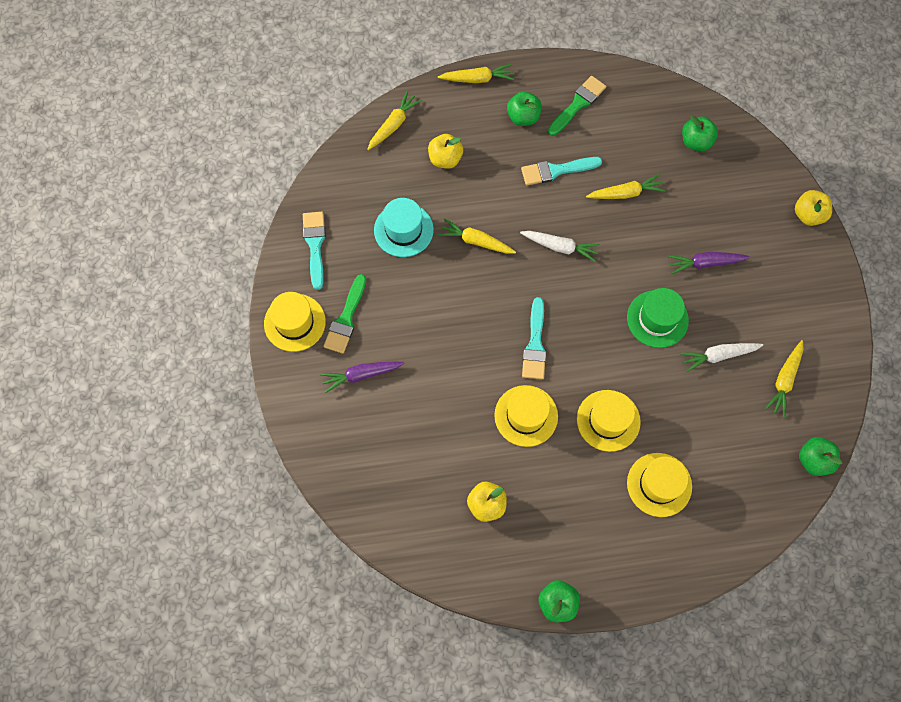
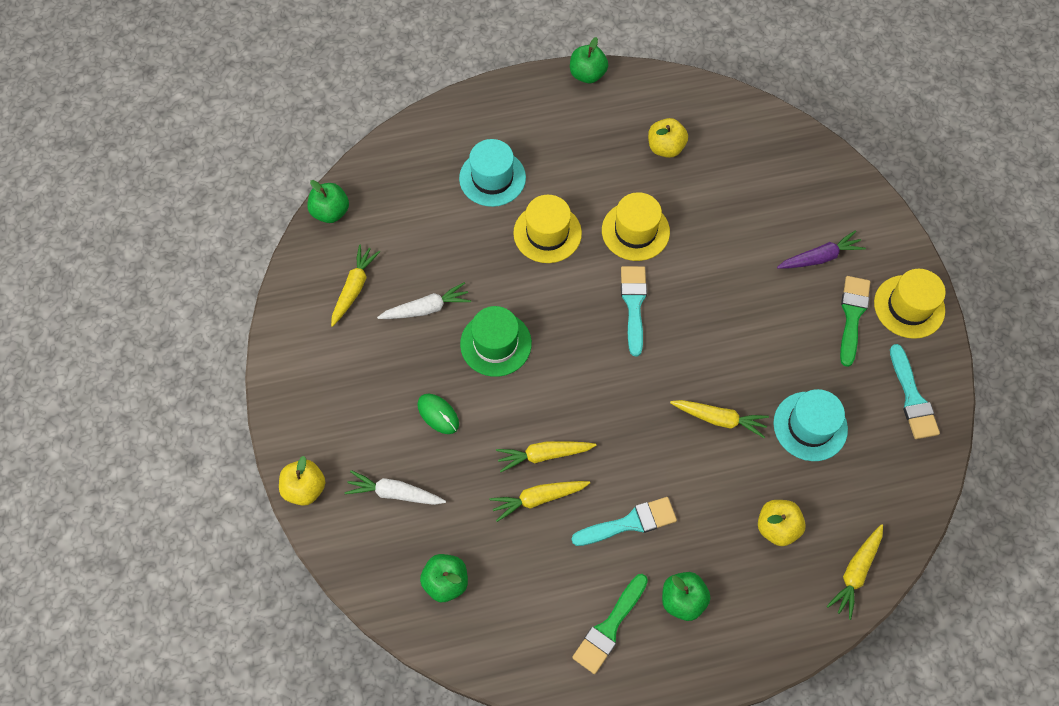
camera: 175 degrees right, 5 degrees down
(477, 79) = (755, 657): yellow carrot -> yellow carrot (544, 455)
(560, 247) = (616, 420): white carrot -> white carrot (395, 493)
(659, 484) = (492, 178): yellow hat -> turquoise hat
(705, 263) = (438, 414): purple carrot -> green mouse

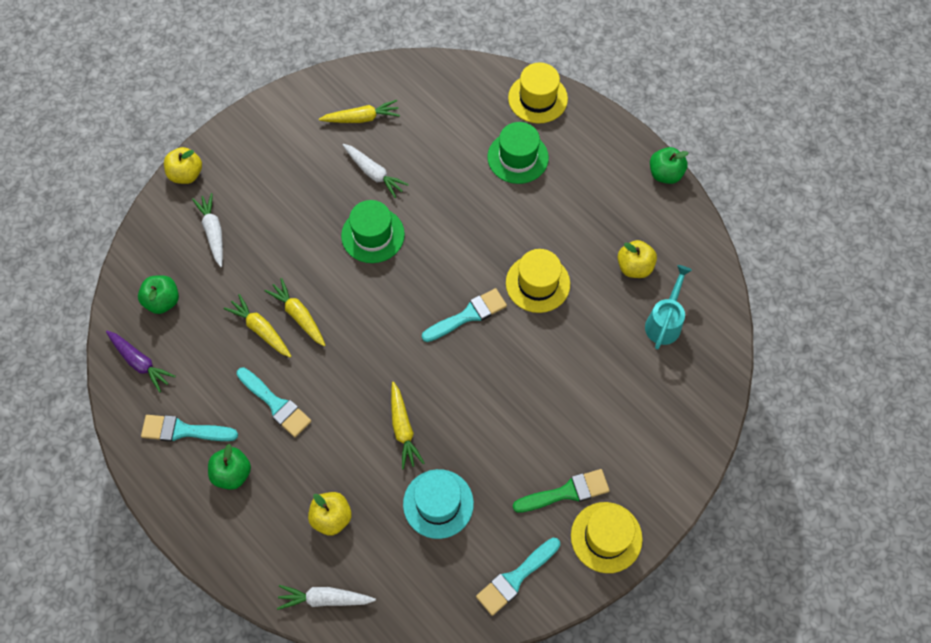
camera: 60 degrees right, 0 degrees up
(330, 212) = (415, 69): green apple -> none
(438, 414) = (291, 227): green mouse -> none
(492, 178) = (518, 157): turquoise hat -> green hat
(547, 233) = (493, 221): yellow hat -> yellow hat (537, 98)
(609, 627) = (184, 430): green brush -> turquoise brush
(732, 154) = (665, 321): none -> turquoise watering can
(820, 257) = (607, 440): purple carrot -> purple carrot (140, 362)
(855, 572) = (325, 599): yellow carrot -> white carrot

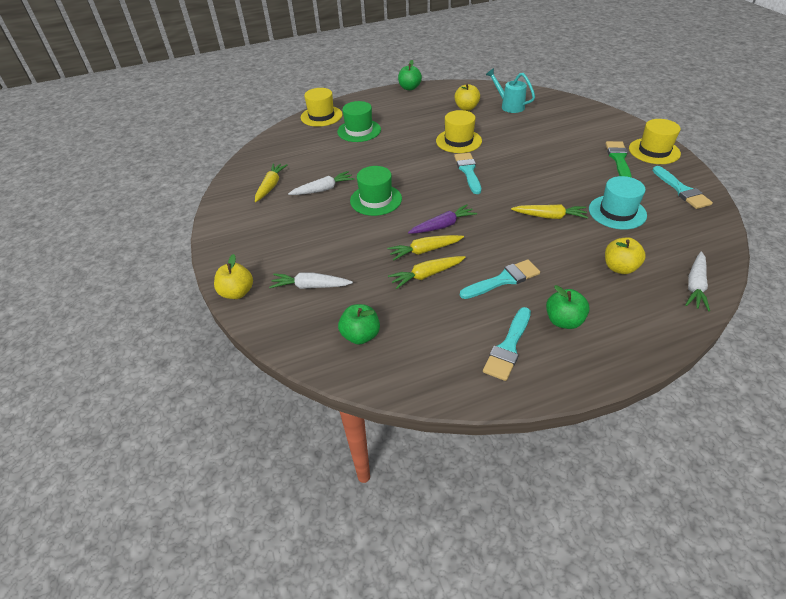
camera: 65 degrees left, 20 degrees down
(140, 362) = (420, 366): purple carrot -> purple carrot (443, 226)

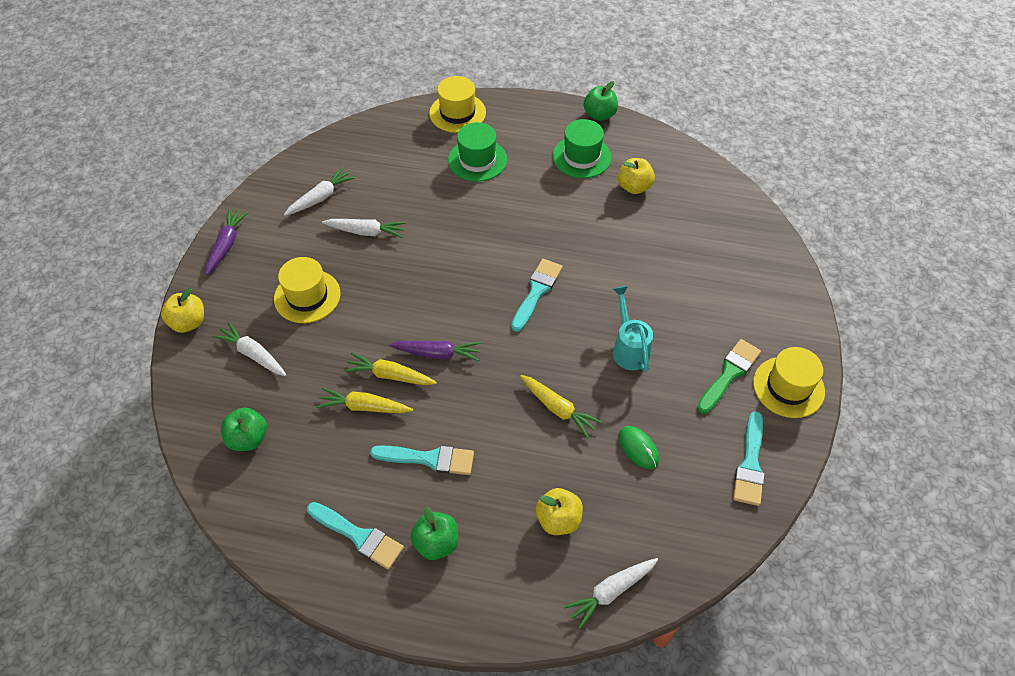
camera: 30 degrees right, 10 degrees up
(223, 237) = (226, 245): none -> purple carrot
(271, 186) = (321, 197): yellow carrot -> white carrot
(376, 200) = (404, 277): green hat -> green hat (581, 157)
(458, 141) = (571, 238): yellow hat -> yellow hat (307, 296)
(508, 347) = (359, 536): turquoise brush -> turquoise brush turned 120 degrees counterclockwise
(509, 106) = (690, 211): turquoise watering can -> turquoise watering can (629, 348)
(617, 212) = (638, 448): turquoise hat -> green mouse

